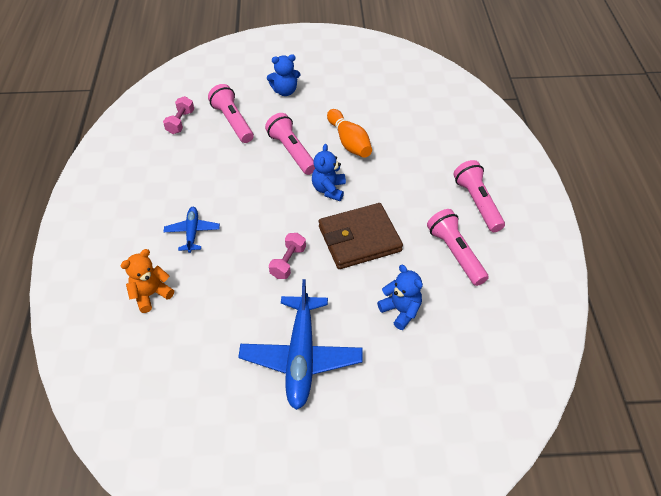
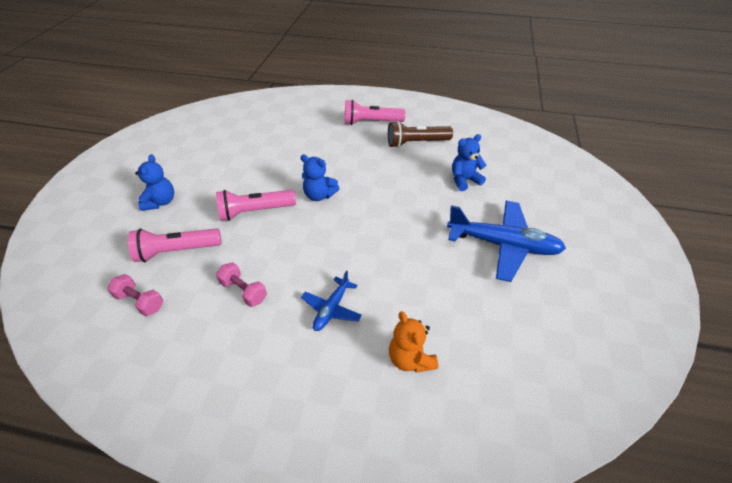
camera: 75 degrees left, 5 degrees down
(192, 232) = (331, 309): blue plane -> blue plane turned 75 degrees counterclockwise
(288, 262) = (397, 237): pink dumbbell -> pink dumbbell (244, 291)
(349, 142) = (266, 172): orange bowling pin -> none
(359, 239) = (385, 188): brown wallet -> none
(455, 253) = (416, 143): pink flashlight -> brown flashlight

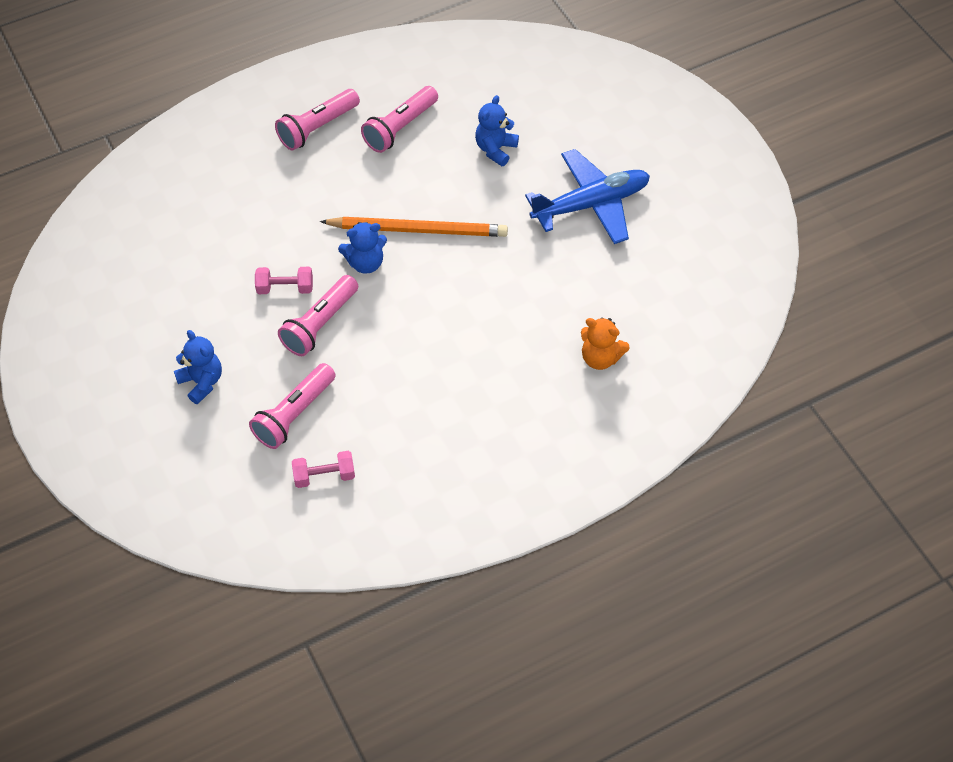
camera: 40 degrees left, 10 degrees up
(244, 291) = (407, 402): pink dumbbell -> pink dumbbell (285, 288)
(331, 309) = (500, 363): blue plane -> none
(370, 196) = (418, 230): none -> orange pencil
(416, 143) = (400, 128): brown flashlight -> pink flashlight

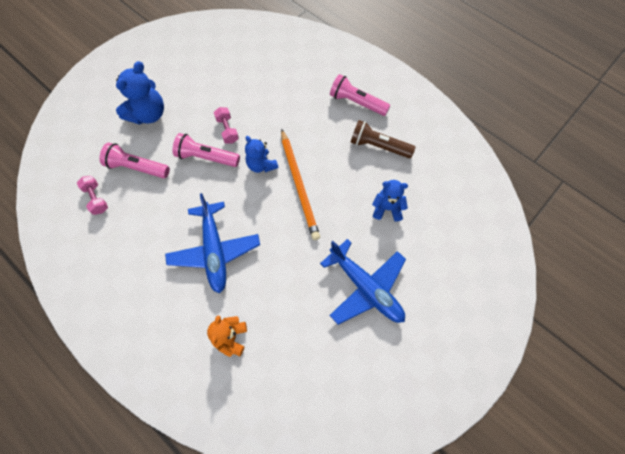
camera: 70 degrees right, 10 degrees up
(201, 382) = (148, 114): blue teddy bear -> blue teddy bear, size x1.54
(400, 128) = (378, 146): pink flashlight -> brown flashlight
(474, 348) = (214, 251): none -> blue plane

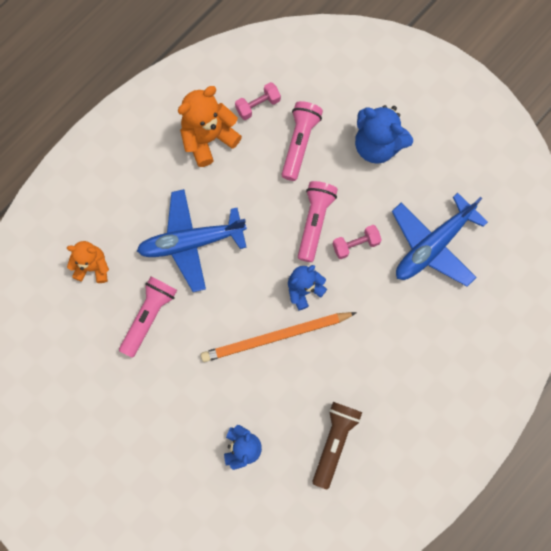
camera: 90 degrees right, 10 degrees up
(120, 238) = (209, 138): none -> orange teddy bear
(357, 102) = (405, 415): pink flashlight -> pink flashlight (149, 316)
(366, 288) = (141, 415): blue plane -> blue plane (432, 245)

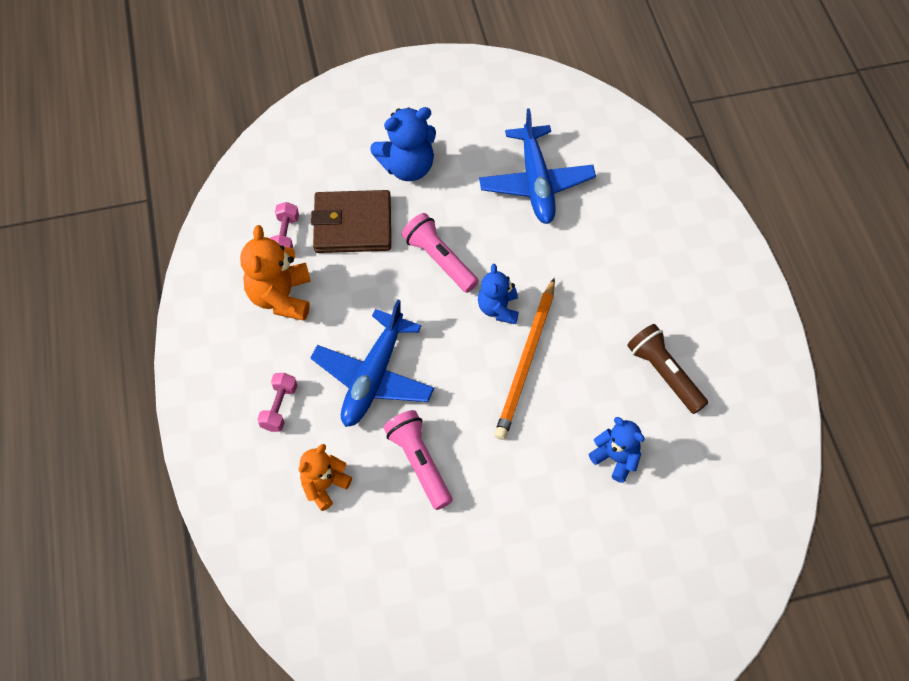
camera: 55 degrees left, 15 degrees down
(299, 143) = (353, 225): pink flashlight -> brown wallet
(355, 244) = (488, 240): pink dumbbell -> pink dumbbell (279, 407)

